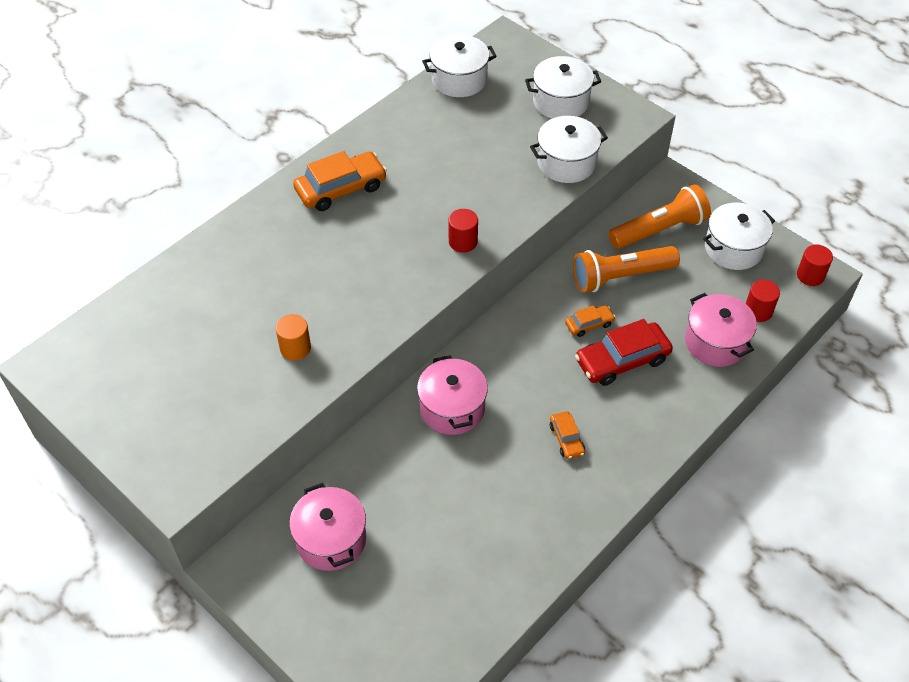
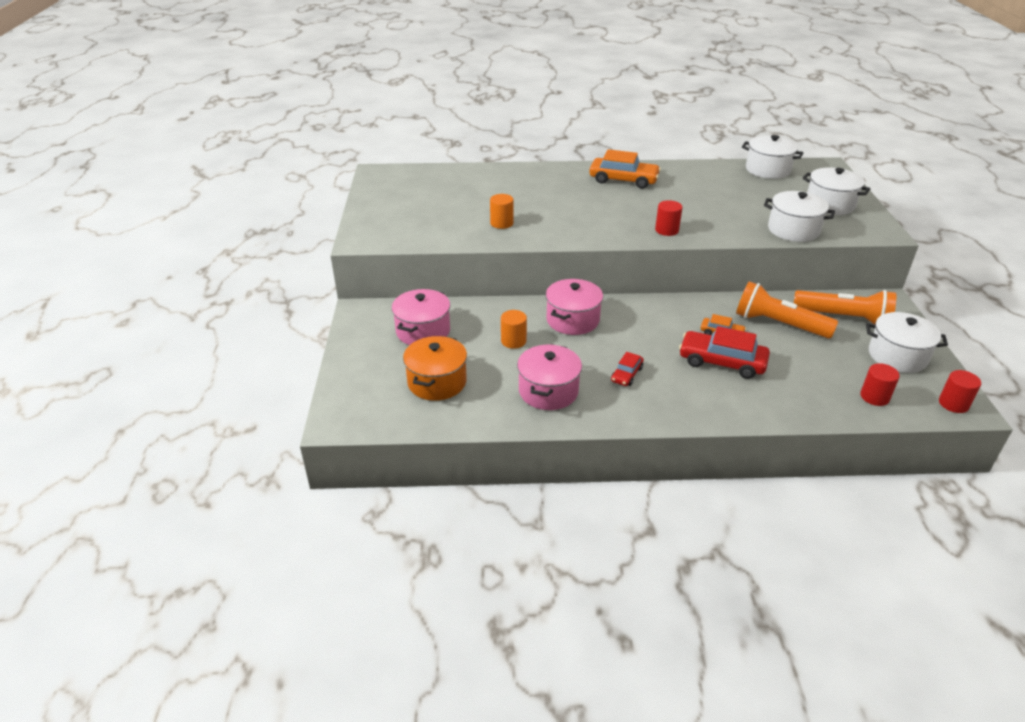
camera: 45 degrees right, 15 degrees down
(421, 590) = (437, 382): none -> orange pot
(430, 479) = (513, 341): none -> orange cylinder
(566, 439) = (626, 374): orange car -> red car
(715, 342) = (812, 393): pink pot -> pink pot (548, 391)

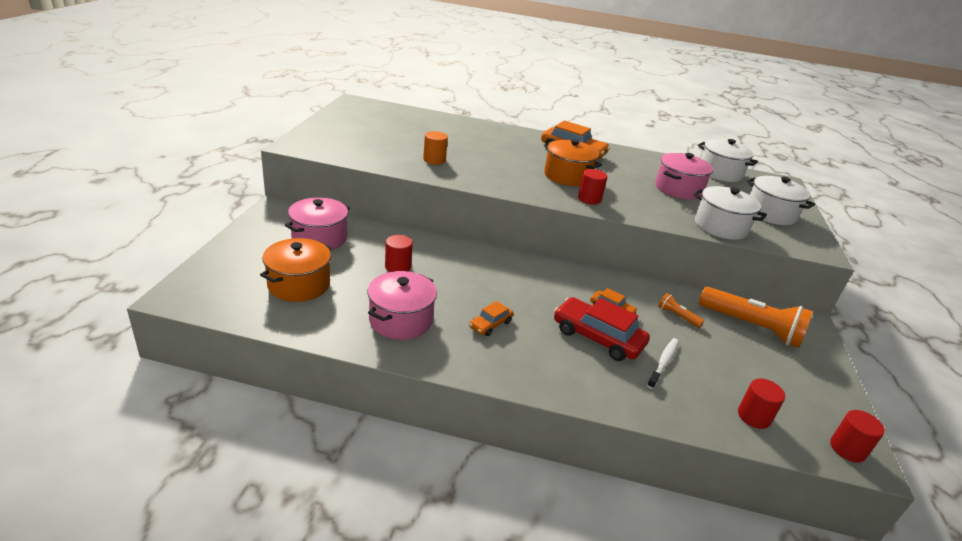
camera: 10 degrees right, 5 degrees down
(513, 341) = (398, 267): orange cylinder -> red cylinder
(572, 320) = (467, 262): pink pot -> pink pot (678, 189)
(626, 374) = (490, 324): red car -> orange car
(634, 210) = (567, 176): none -> orange pot
(778, 324) = (677, 316): orange flashlight -> orange flashlight, size x0.45
(786, 370) = (663, 363): none -> white toothbrush
(897, 356) = (798, 380): white pot -> none

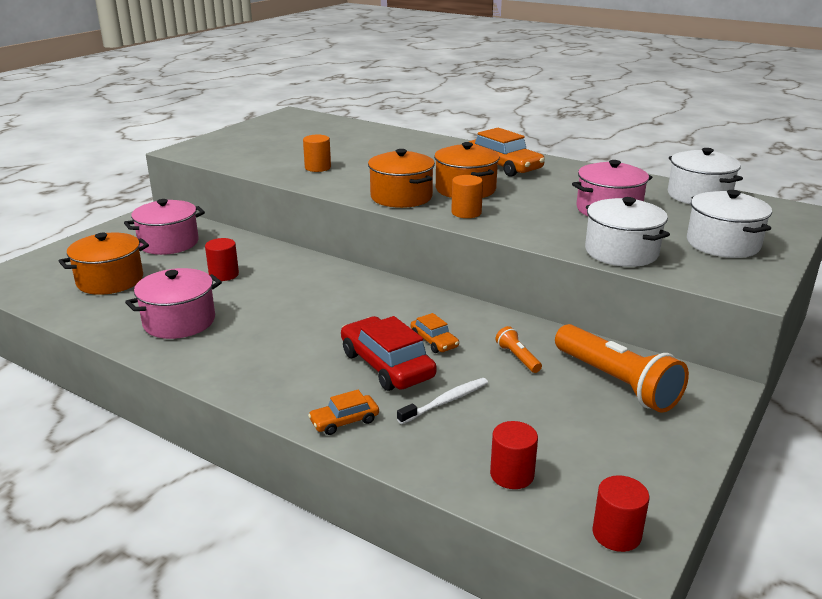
camera: 25 degrees right, 5 degrees down
(490, 324) = (271, 337): orange car -> orange car (344, 421)
(528, 187) = (401, 197): none -> orange pot
(589, 199) = (466, 213): red cylinder -> orange cylinder

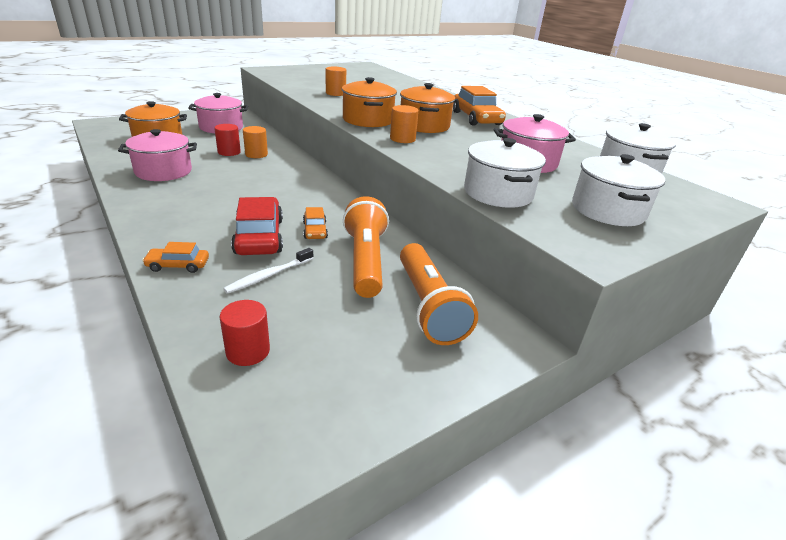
camera: 20 degrees right, 5 degrees up
(260, 269) = (256, 154): none -> orange cylinder
(446, 401) = (269, 275): white toothbrush -> white toothbrush turned 150 degrees clockwise
(517, 358) = (365, 261): orange flashlight -> orange flashlight, size x2.24
(616, 534) = (273, 442): red cylinder -> none

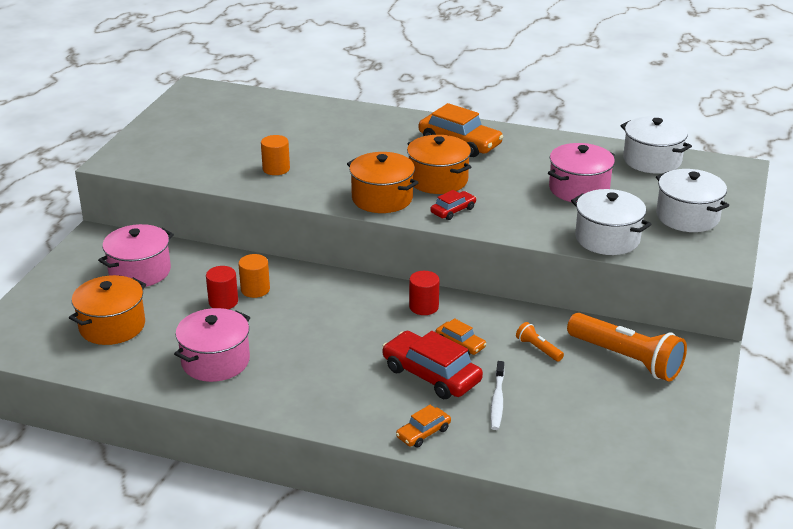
camera: 35 degrees left, 0 degrees up
(248, 351) = (575, 454): red cylinder -> red cylinder (424, 307)
(365, 261) = (538, 349): orange flashlight -> orange flashlight, size x0.45
(402, 139) = (453, 210): orange cylinder -> red car

